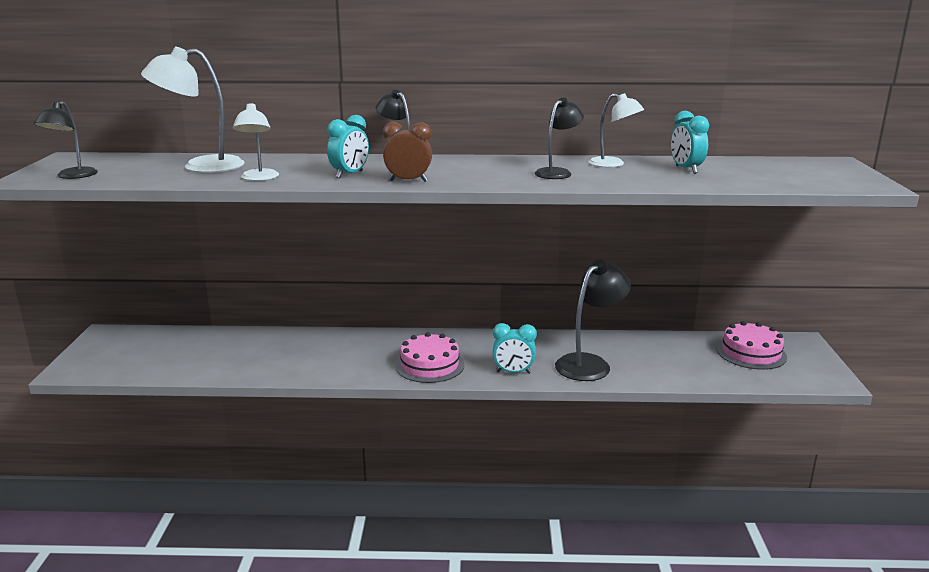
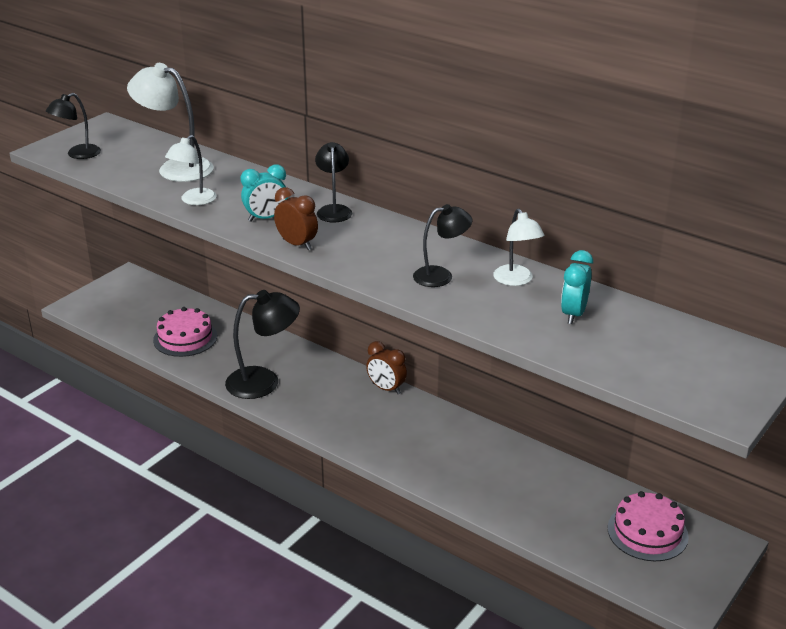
camera: 35 degrees right, 10 degrees up
(429, 365) = (328, 412): pink cake -> pink cake (185, 338)
(455, 336) = (386, 389): none -> brown clock
(513, 372) = (388, 451): turquoise clock -> none
(589, 363) = (467, 472): black lamp -> black lamp (264, 382)

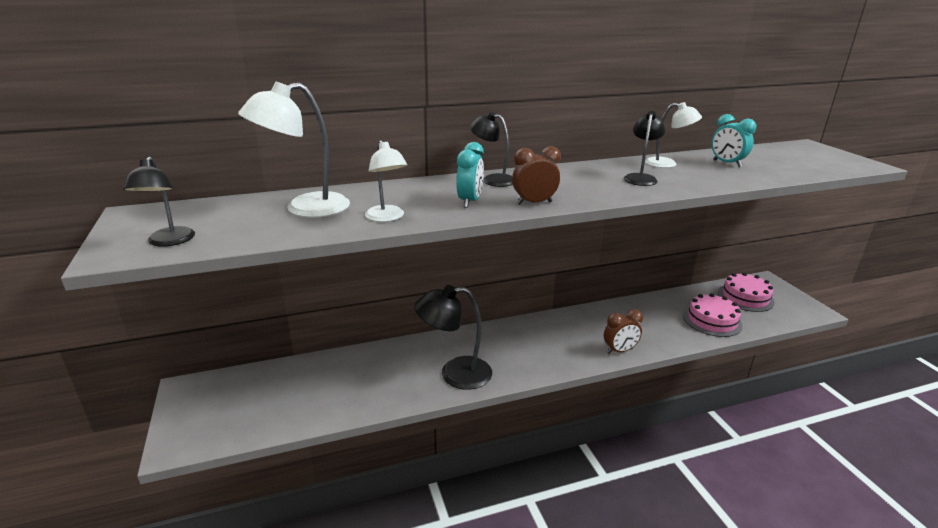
camera: 55 degrees left, 5 degrees down
(185, 338) = (338, 392): pink cake -> pink cake (712, 320)
(264, 382) = (455, 374): black lamp -> black lamp turned 120 degrees counterclockwise
(386, 389) = (524, 323): brown clock -> brown clock (619, 351)

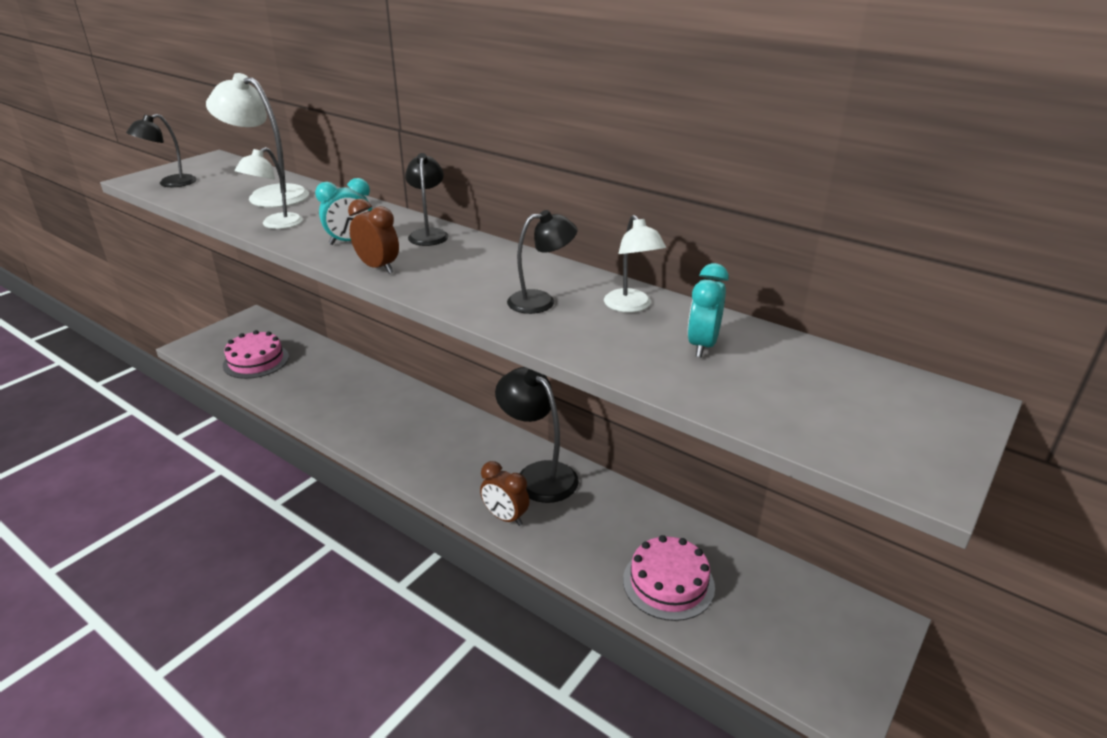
camera: 55 degrees right, 5 degrees up
(455, 374) = (365, 424): black lamp -> black lamp (538, 475)
(745, 297) = (786, 606): pink cake -> pink cake (256, 361)

